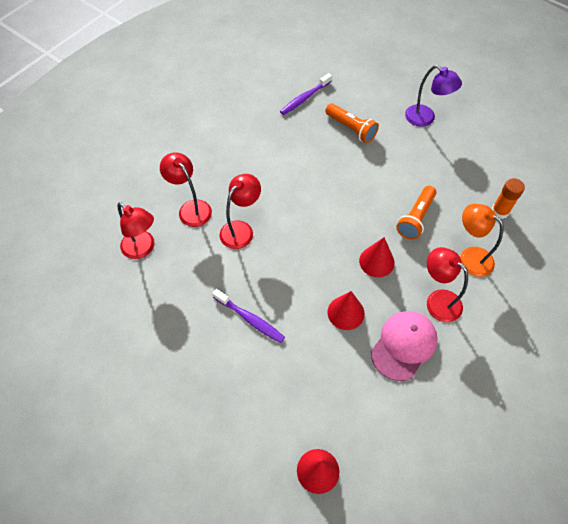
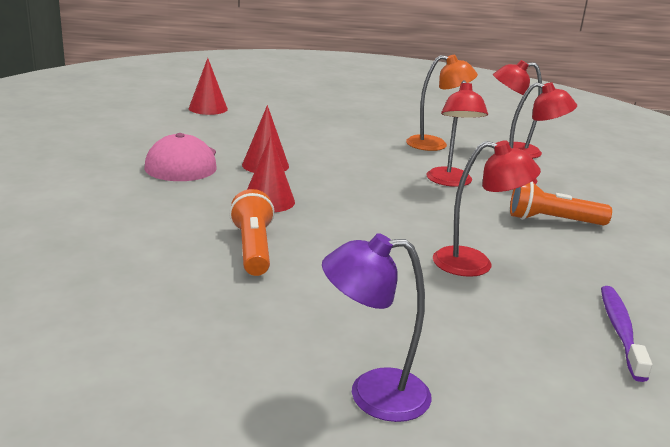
camera: 140 degrees right, 35 degrees down
(250, 319) = (353, 143): purple toothbrush -> none
(351, 128) = (481, 317): orange flashlight -> orange flashlight (552, 221)
(437, 300) = (164, 195): red lamp -> red lamp (475, 264)
(469, 257) = (140, 236): orange lamp -> orange lamp (435, 144)
(499, 211) = (112, 298): orange glue stick -> none

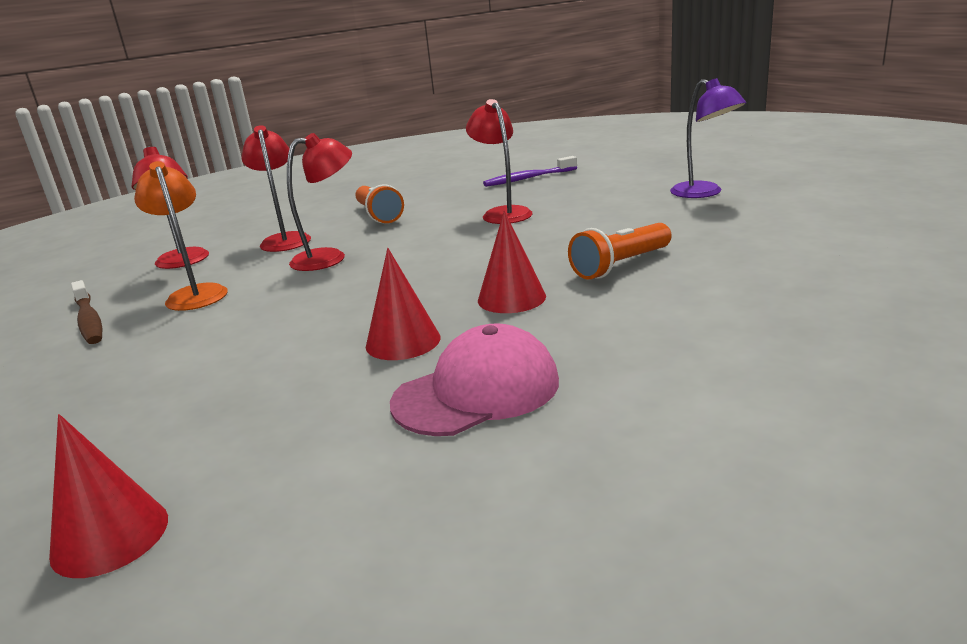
camera: 115 degrees left, 0 degrees up
(430, 124) = (89, 321): none -> brown toothbrush

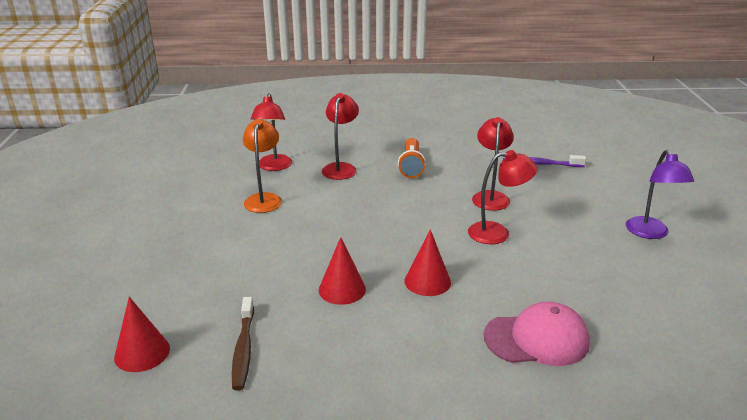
camera: 25 degrees right, 5 degrees up
(89, 321) = (202, 199): brown toothbrush -> brown toothbrush (243, 349)
(329, 257) = (354, 197): red lamp -> red lamp (497, 233)
(477, 391) = (350, 345): pink cap -> pink cap (536, 339)
(621, 265) = (518, 282): orange flashlight -> none

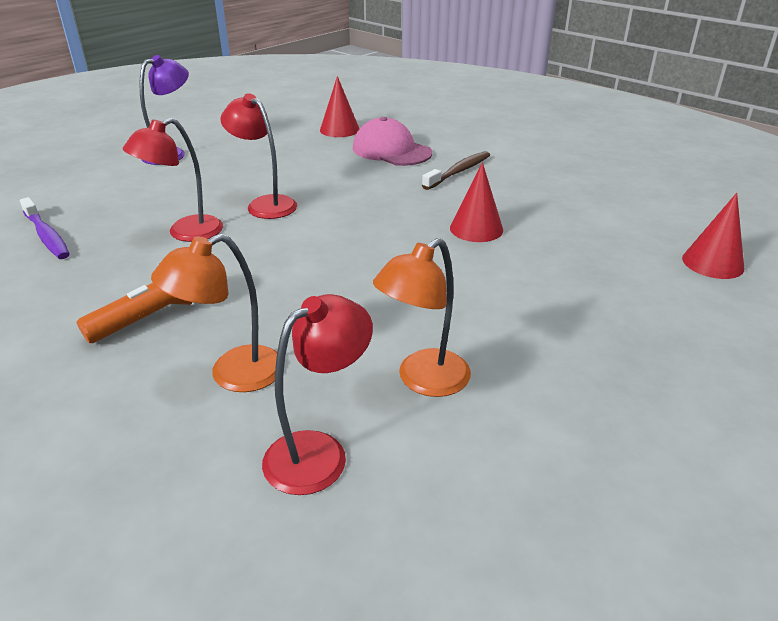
camera: 135 degrees left, 5 degrees up
(243, 349) = (611, 228): brown toothbrush -> brown toothbrush (459, 171)
(341, 168) = (233, 375): red lamp -> orange lamp
(427, 281) = (396, 202): red cone -> red cone (339, 129)

